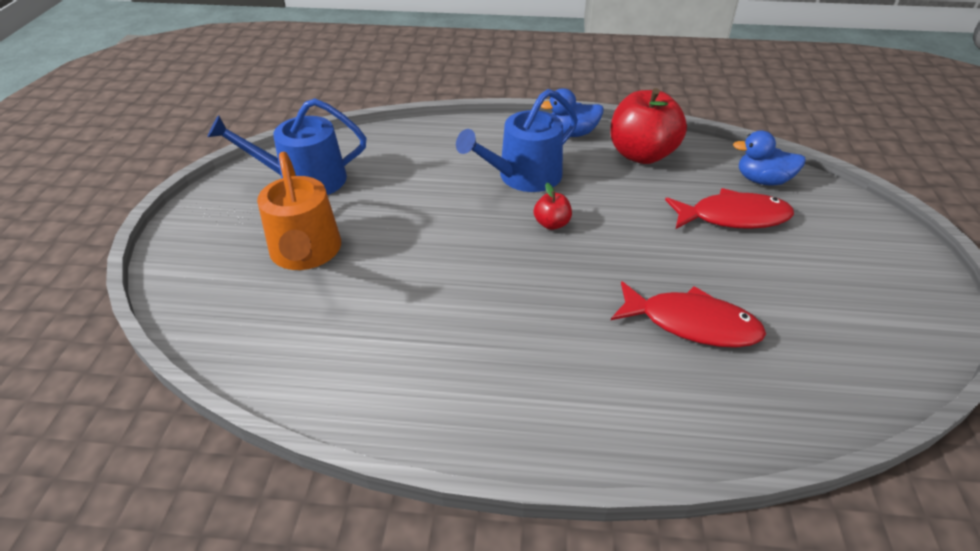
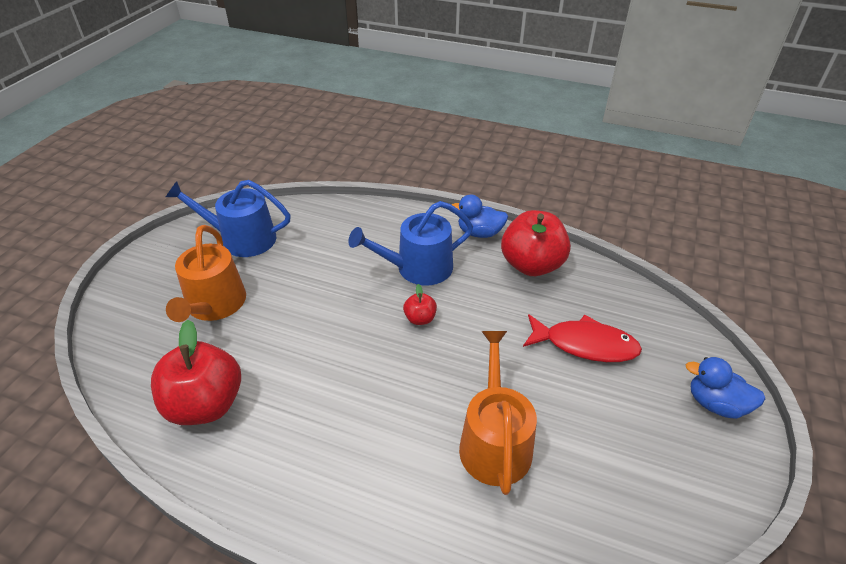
camera: 15 degrees right, 0 degrees up
(349, 356) = (206, 404): none -> red apple
(692, 323) = (494, 441): red fish -> orange watering can
(762, 180) = (632, 312): blue duck -> blue duck (715, 404)

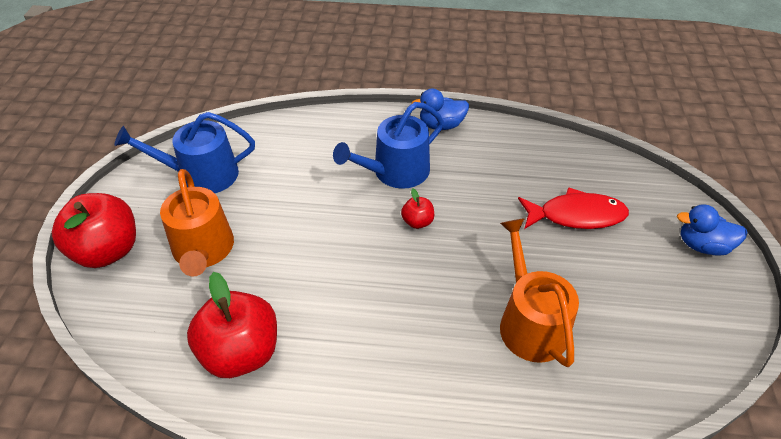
camera: 15 degrees left, 5 degrees up
(531, 265) = (502, 148): red apple -> red apple (107, 251)

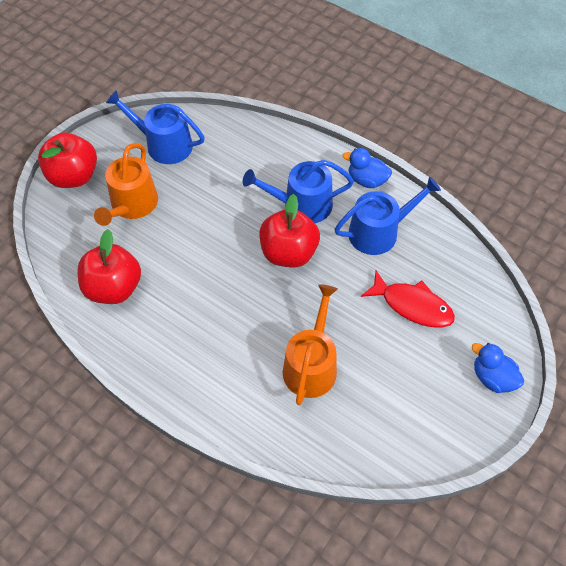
camera: 30 degrees right, 10 degrees up
(417, 222) = (288, 253): red apple -> red apple, size x2.18
(490, 164) = (379, 232): none -> blue watering can

